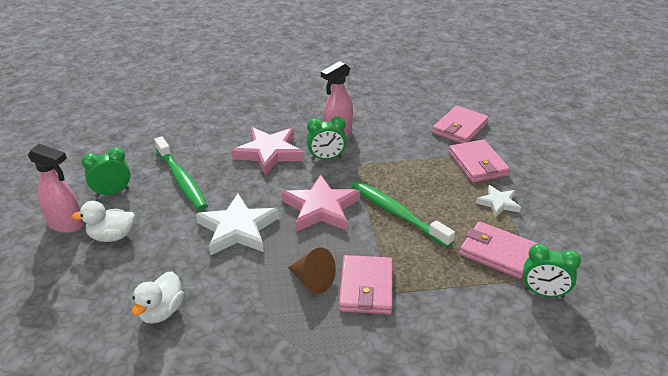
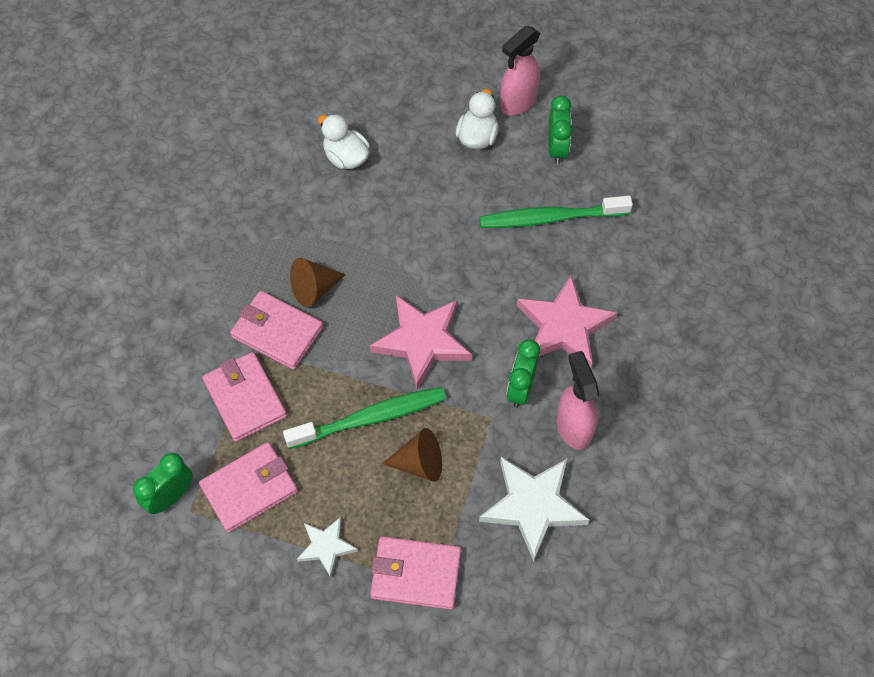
camera: 115 degrees right, 25 degrees up
(238, 229) = (429, 248): white star -> white star (533, 506)
(410, 183) = (419, 463): none -> brown cone
(460, 128) = (512, 606): pink wallet -> pink wallet (245, 398)

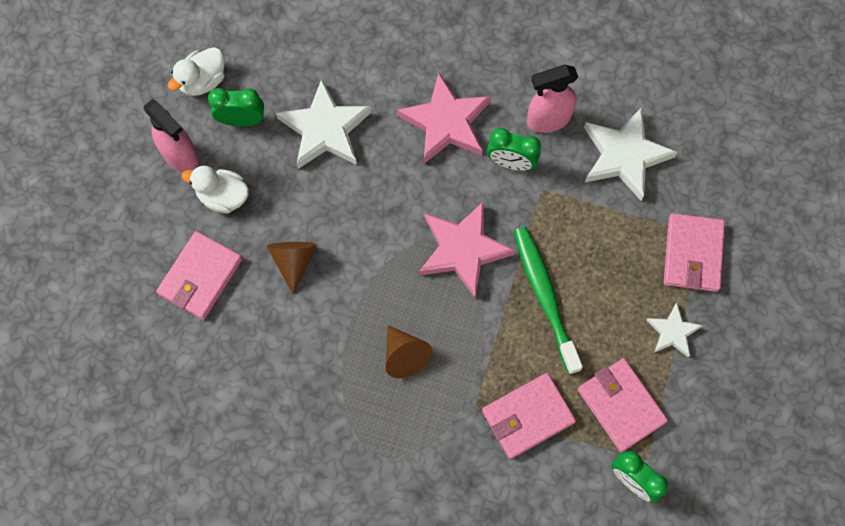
camera: 90 degrees left, 10 degrees up
(277, 332) = (454, 389): pink wallet -> pink wallet (200, 277)
(346, 157) = (242, 329): white duck -> white duck (203, 81)
(419, 463) = (588, 252): brown cone -> brown cone (293, 261)
(550, 218) = (325, 129): green toothbrush -> white star

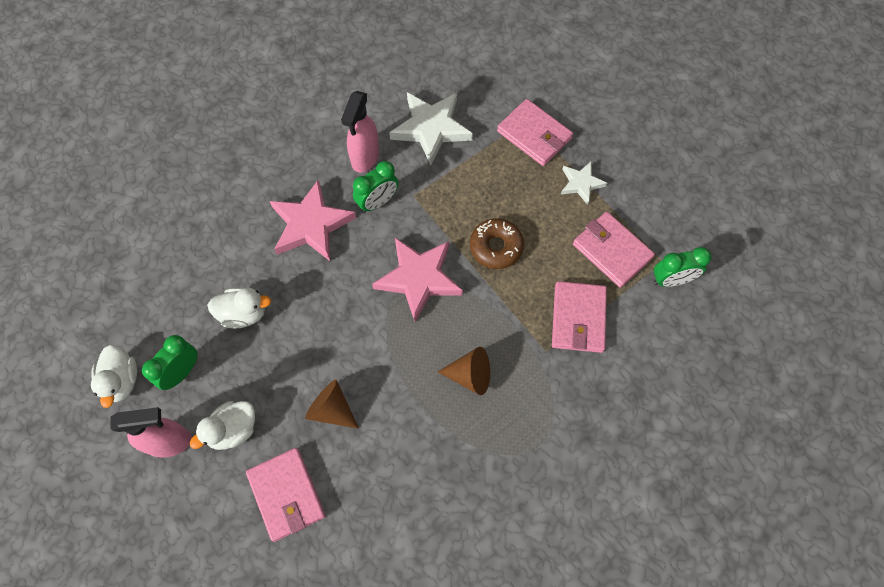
camera: 55 degrees left, 5 degrees down
(325, 129) = (243, 313): white star -> white duck
(545, 296) = (496, 247): green toothbrush -> brown donut
(621, 405) = (612, 251): pink wallet -> pink wallet turned 45 degrees clockwise

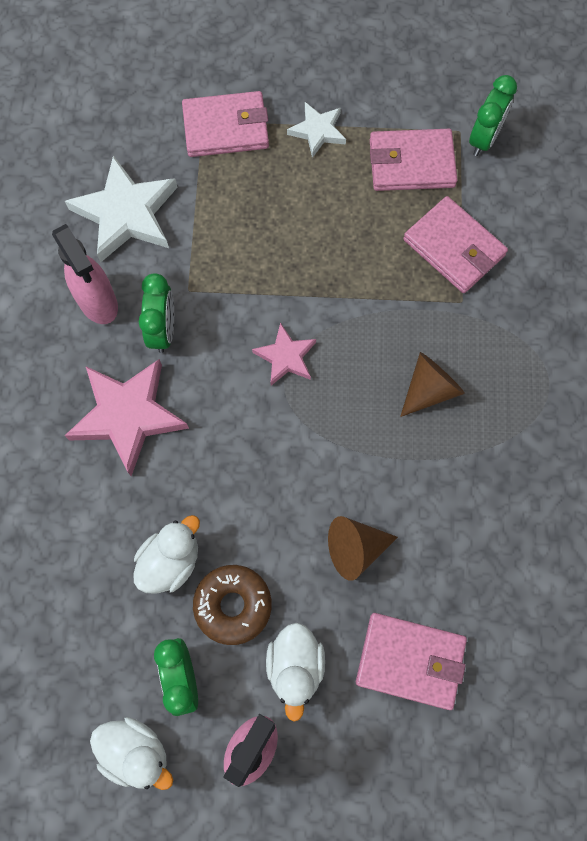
camera: 50 degrees left, 5 degrees up
(418, 278) = (286, 357): pink star -> pink star, size x0.55
(496, 247) = (316, 259): brown donut -> brown donut (233, 605)

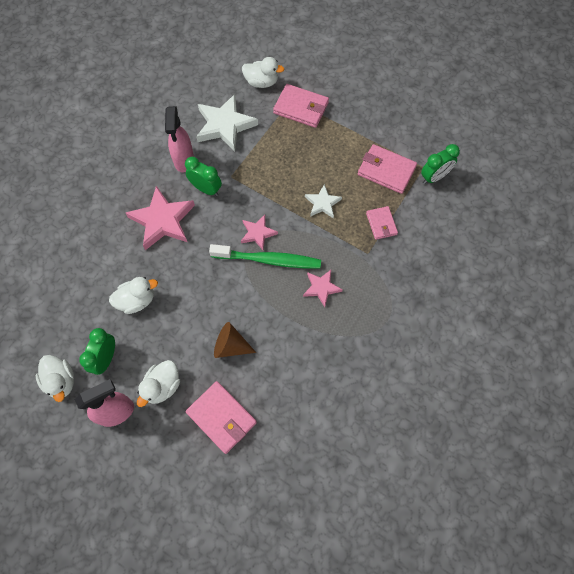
camera: 30 degrees right, 5 degrees down
(139, 116) = (261, 82): none -> white duck
(163, 330) = (206, 189): green clock -> green clock turned 90 degrees counterclockwise
(233, 605) = (152, 339): brown donut -> none
(317, 131) = (347, 131): white star -> white star (322, 203)
(327, 389) = (268, 260): none -> green toothbrush
(429, 389) = (321, 288): brown cone -> pink star
(454, 247) = (381, 224): pink wallet -> pink wallet, size x0.62

